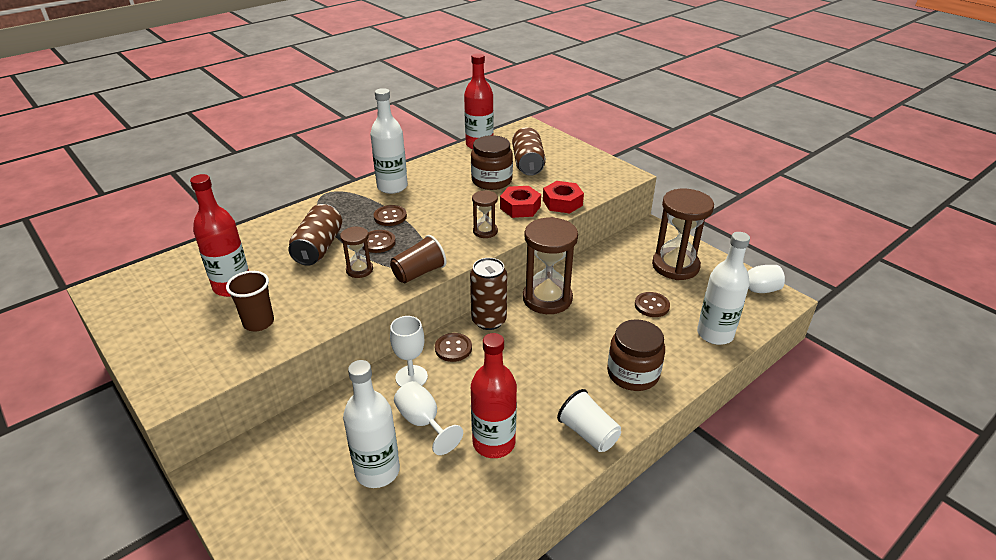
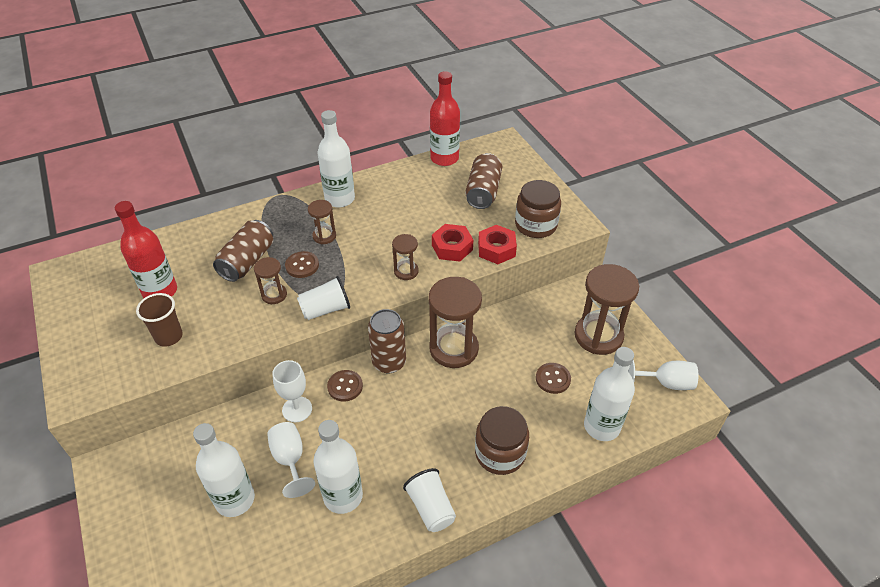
camera: 15 degrees right, 10 degrees up
(390, 217) = (324, 236): brown button -> brown hourglass
(419, 273) = (325, 309): brown cup -> white cup
(491, 181) = (438, 208): brown jar -> brown jar (536, 225)
(494, 443) = (343, 496): red bottle -> white bottle

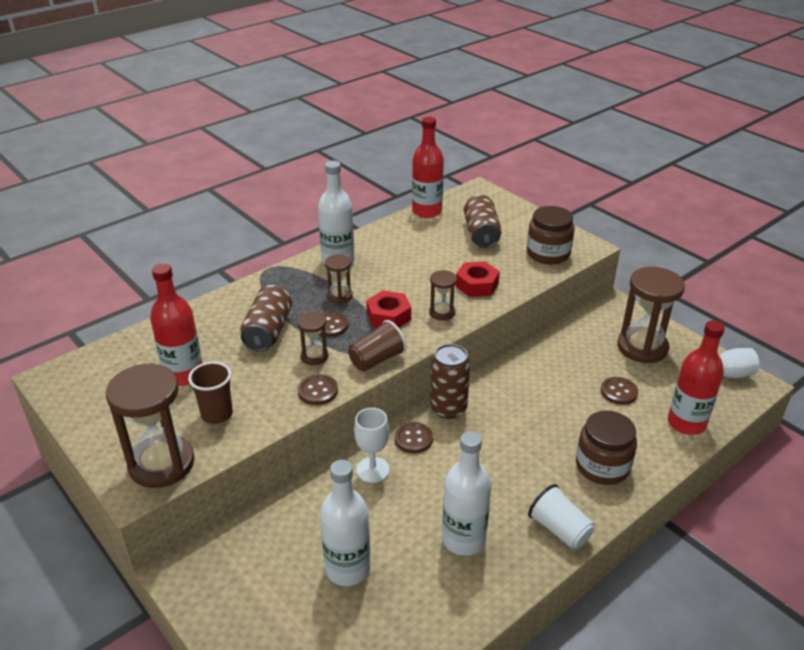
camera: 15 degrees left, 10 degrees down
(261, 331) = (318, 391): none -> brown button
(290, 459) = (389, 518): white goblet -> none
(325, 309) = (377, 359): white cup -> brown cup
(454, 349) = (508, 384): brown hourglass -> brown hourglass (161, 464)
(496, 249) = (521, 279): red nut -> red nut (388, 316)
(601, 426) = (686, 423): white bottle -> red bottle

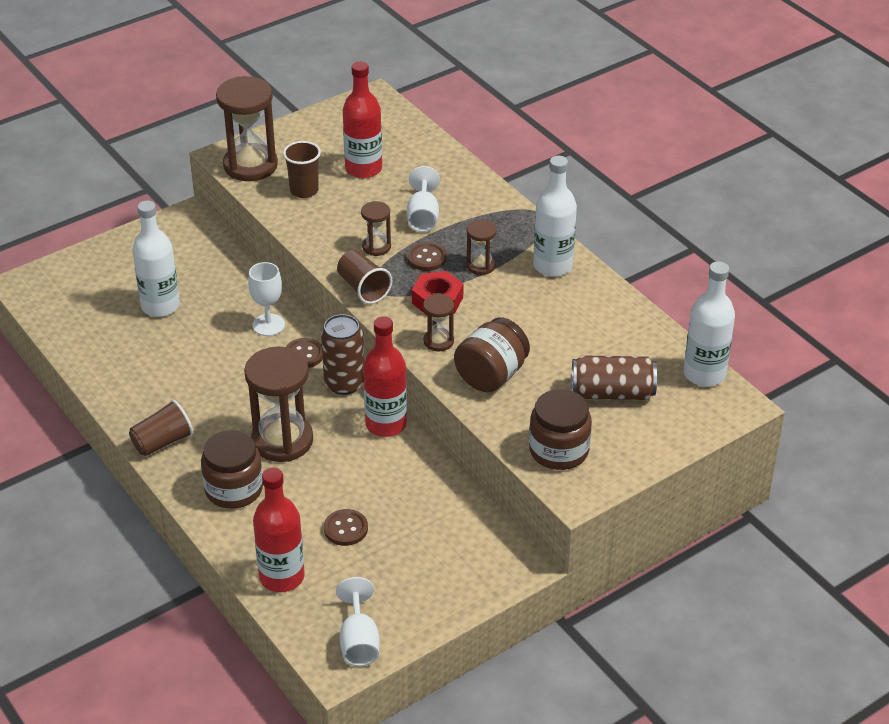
camera: 95 degrees right, 5 degrees up
(268, 331) = (423, 217): brown can -> white goblet
(318, 391) = (323, 249): brown button -> none
(427, 211) = (673, 347): red bottle -> red bottle (386, 424)
(463, 539) = (170, 377): white bottle -> white bottle (704, 374)
(477, 285) = (491, 375): red nut -> brown jar
(559, 529) = (162, 442): white cup -> brown cup
(642, 347) = (426, 571): brown hourglass -> brown hourglass (282, 440)

